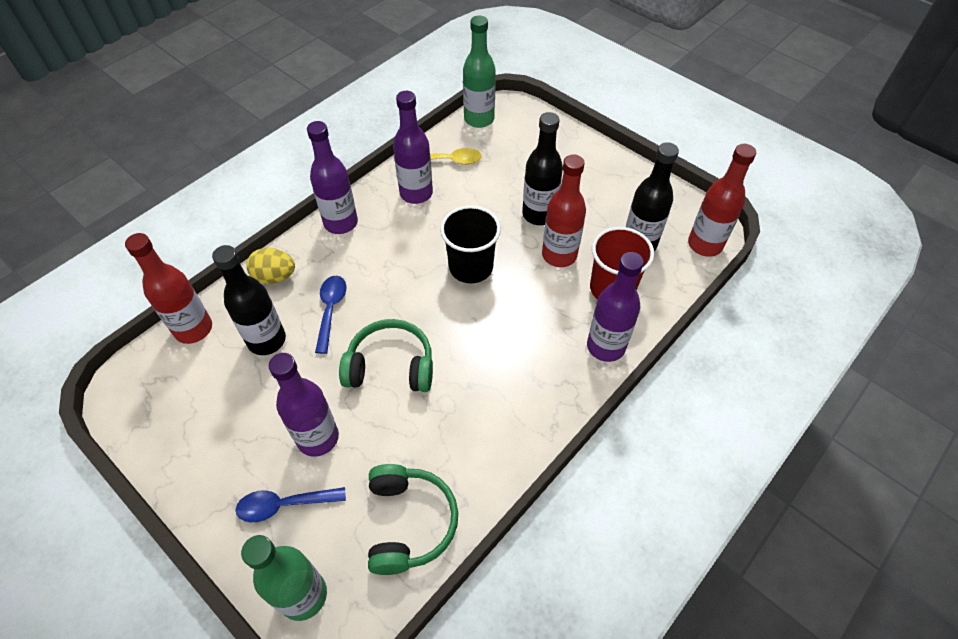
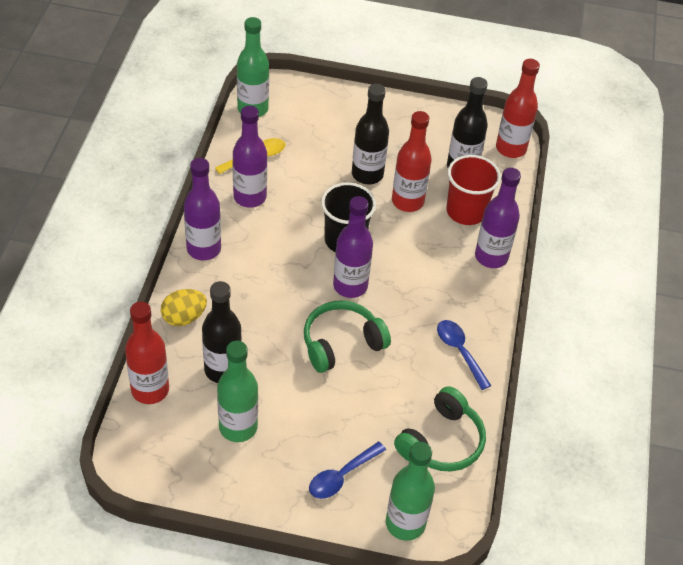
camera: 35 degrees left, 5 degrees down
(234, 402) = (238, 427): none -> green bottle
(318, 438) = (328, 420): purple bottle -> purple bottle (350, 286)
(331, 310) = (257, 323): blue spoon -> blue spoon (460, 351)
(409, 522) = (441, 441): green headphones -> green headphones turned 75 degrees clockwise

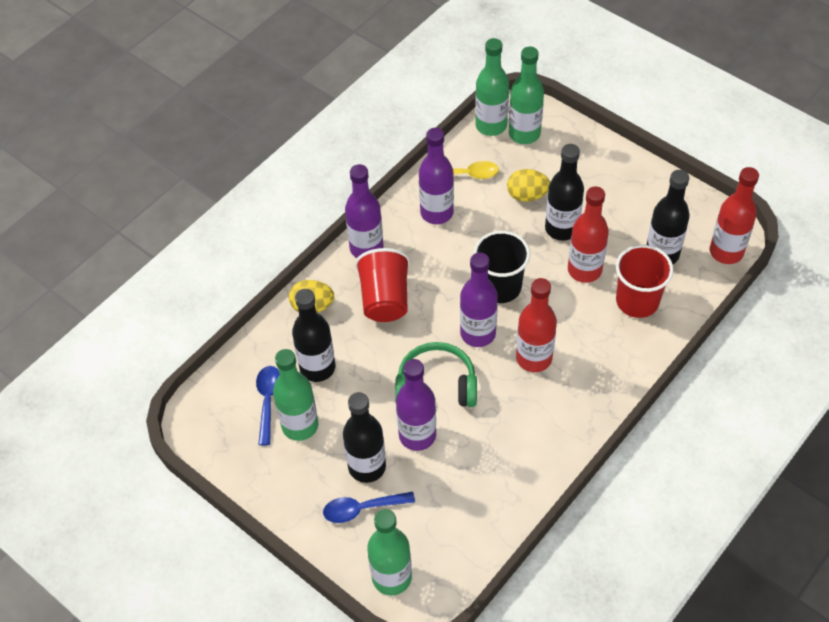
camera: 35 degrees right, 5 degrees up
(150, 390) = (247, 361): red bottle -> red bottle (534, 358)
(248, 287) = (385, 299): none -> red cup
(286, 107) = (524, 134): none -> green bottle
(320, 157) = (527, 195): none -> yellow egg
(323, 438) = (367, 467): none -> black bottle
(441, 441) = (471, 517): green headphones -> none
(460, 351) = (543, 438): blue spoon -> blue spoon (268, 401)
(491, 257) = (633, 357): purple bottle -> purple bottle (417, 435)

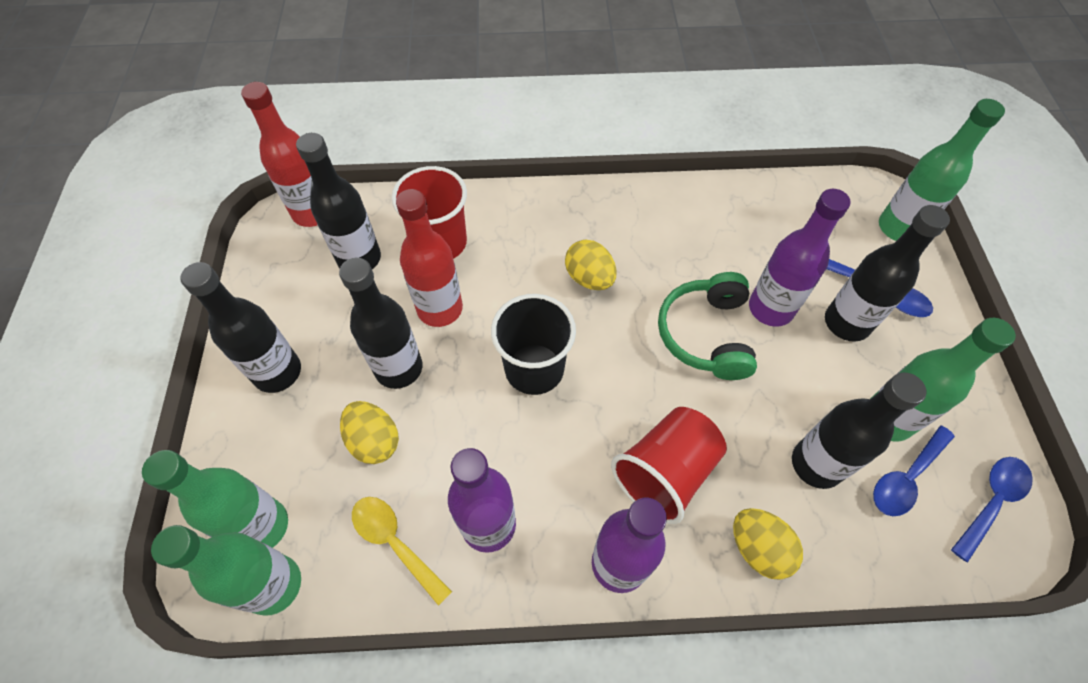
camera: 135 degrees left, 5 degrees up
(217, 426) = (991, 502): none -> blue spoon
(436, 385) = (706, 334): green headphones -> green headphones turned 45 degrees clockwise
(478, 333) = (611, 345): purple bottle -> none
(534, 358) = (589, 278): red bottle -> yellow egg
(610, 178) = (277, 372): none -> black bottle

